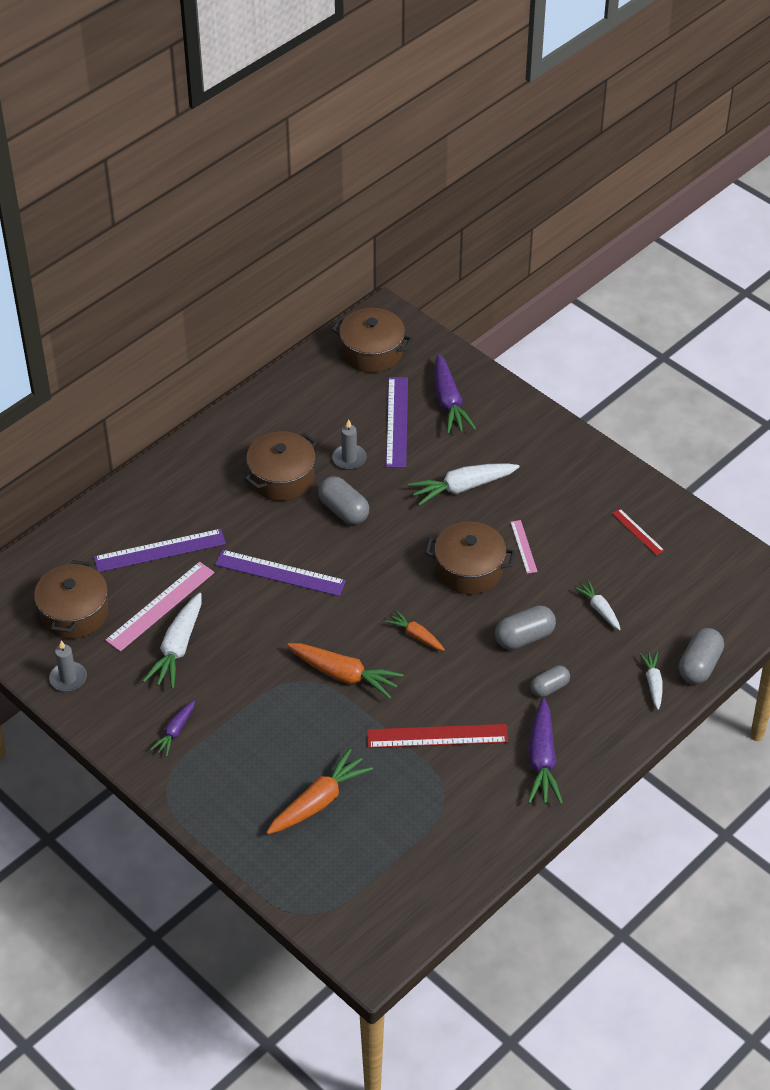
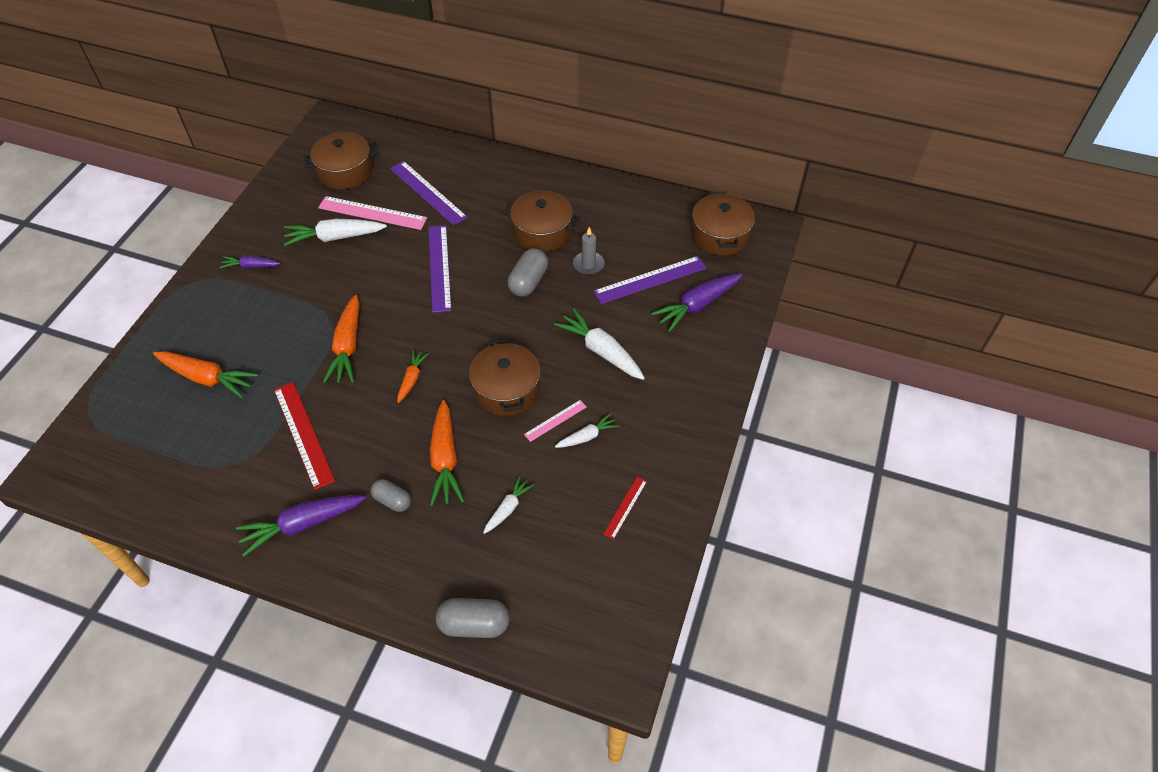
camera: 65 degrees right, 5 degrees up
(68, 678) = (281, 191): grey candle -> none
(524, 637) = (445, 459): grey capsule -> orange carrot
(653, 683) = (433, 588): white carrot -> white carrot (587, 436)

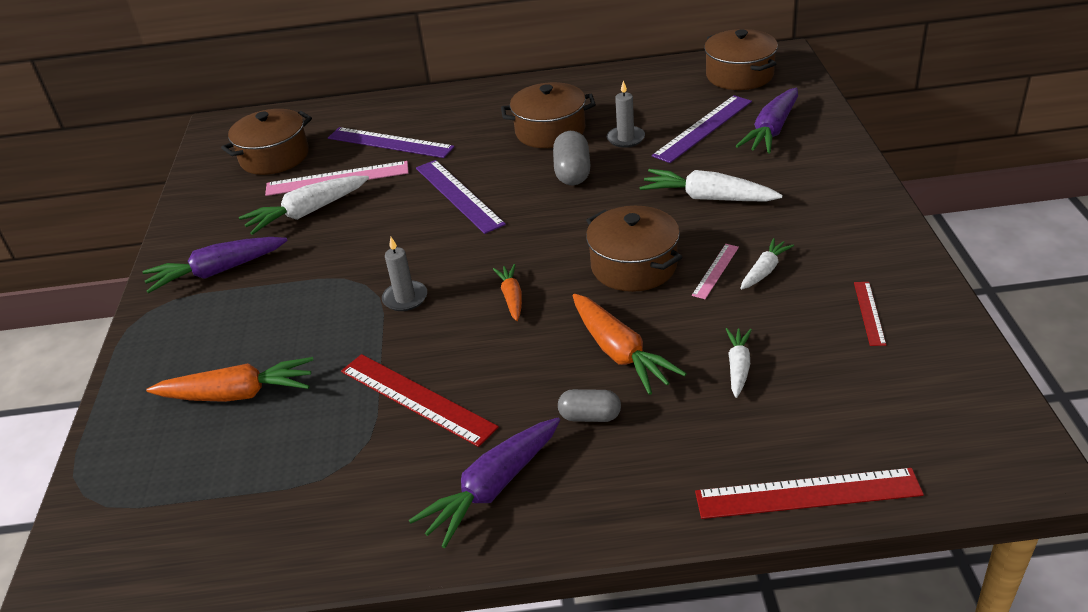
camera: 20 degrees left, 15 degrees down
(251, 266) = (217, 272): purple carrot -> purple carrot, size x1.74
(347, 346) = (405, 298): orange carrot -> grey candle
(474, 624) = (807, 494): grey capsule -> red ruler

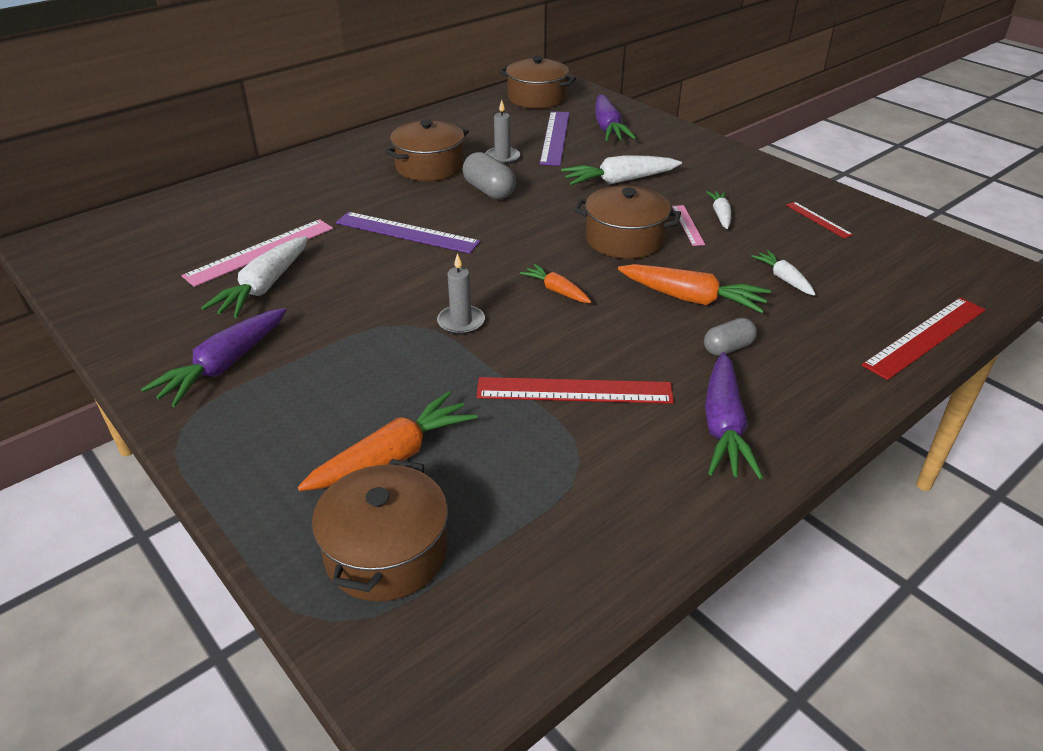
camera: 40 degrees left, 0 degrees up
(274, 157) = (160, 252): brown pot -> brown pot (386, 552)
(390, 143) = (280, 210): purple ruler -> none

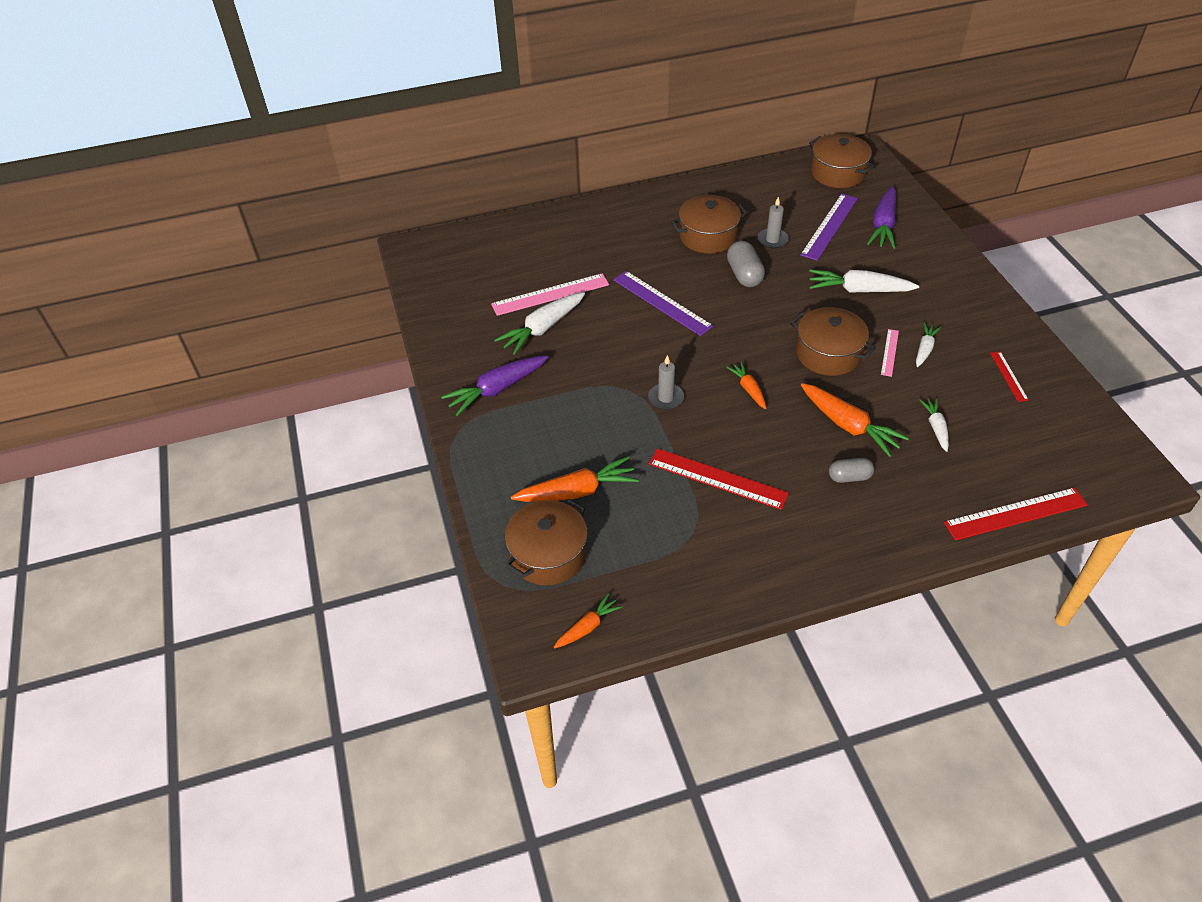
camera: 25 degrees right, 10 degrees up
(495, 638) = (588, 627): none -> orange carrot
(723, 427) = (806, 538): purple carrot -> none

